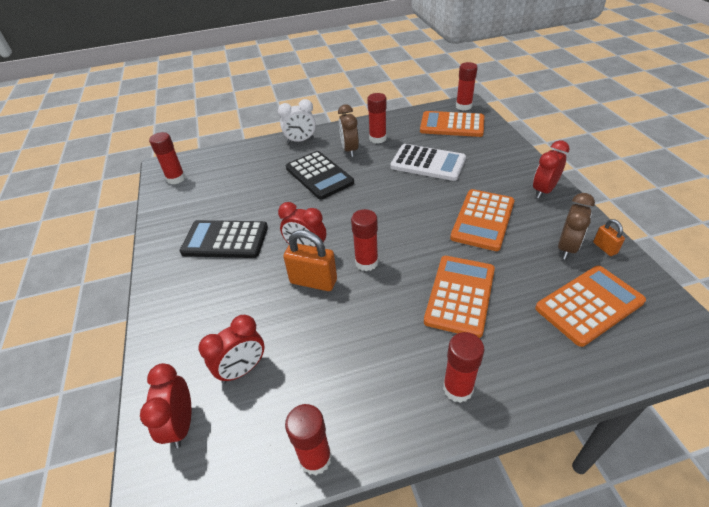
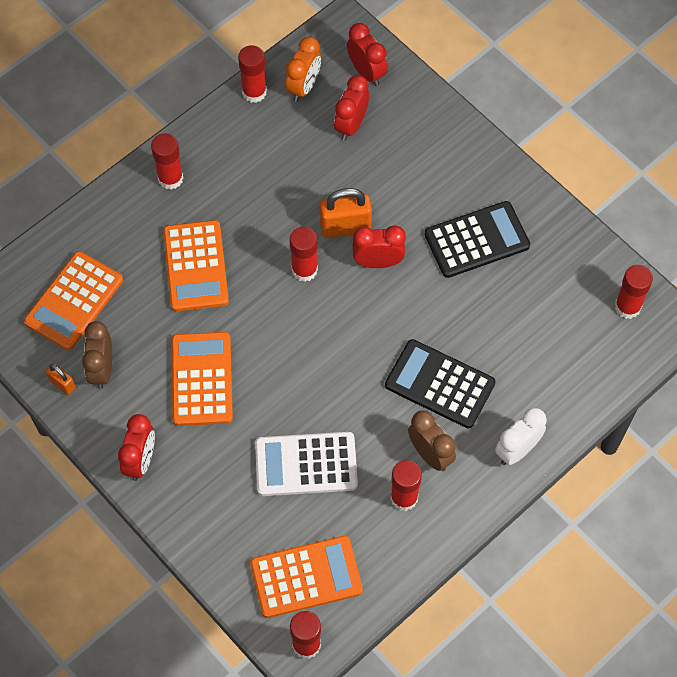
camera: 150 degrees right, 20 degrees up
(257, 438) = (303, 87): none -> orange clock

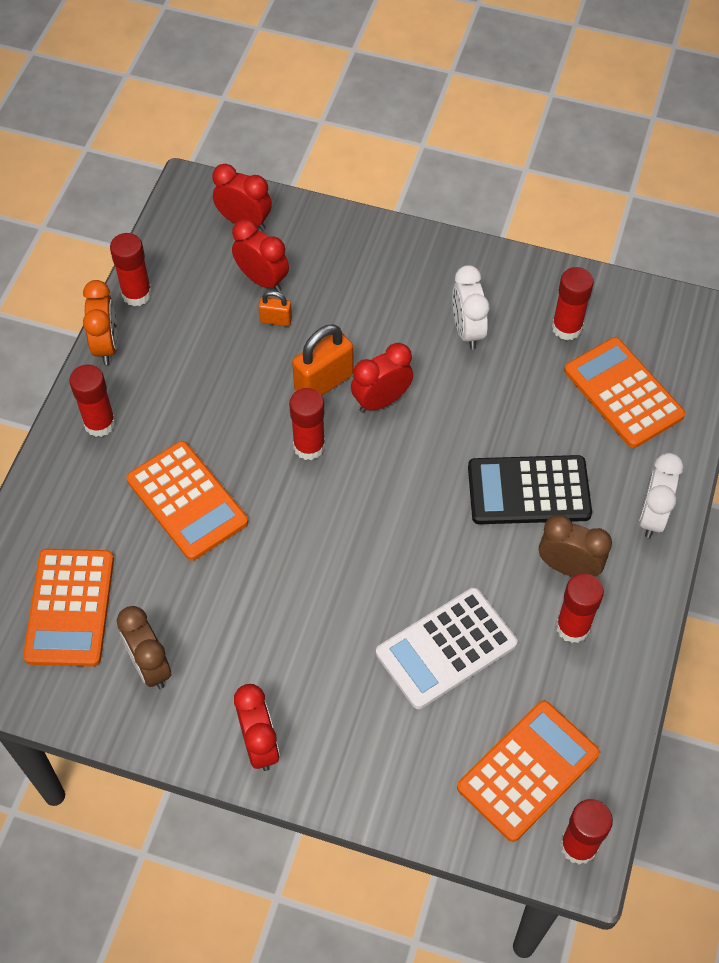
camera: 30 degrees left, 5 degrees down
(62, 384) = (113, 707): orange padlock -> orange padlock (276, 320)
(202, 379) = (272, 617): orange calculator -> orange calculator (623, 393)
(303, 87) = (187, 265): orange clock -> orange clock (106, 345)
(351, 125) = (262, 280): red clock -> red clock turned 135 degrees clockwise
(477, 240) = (467, 330): black calculator -> white clock
(627, 307) = (658, 322): red glue stick -> red glue stick (566, 328)

